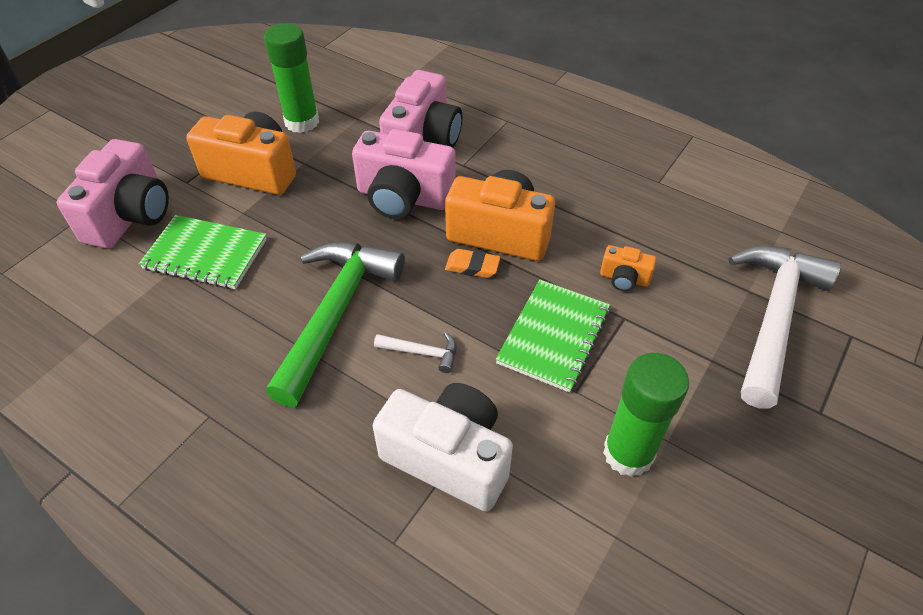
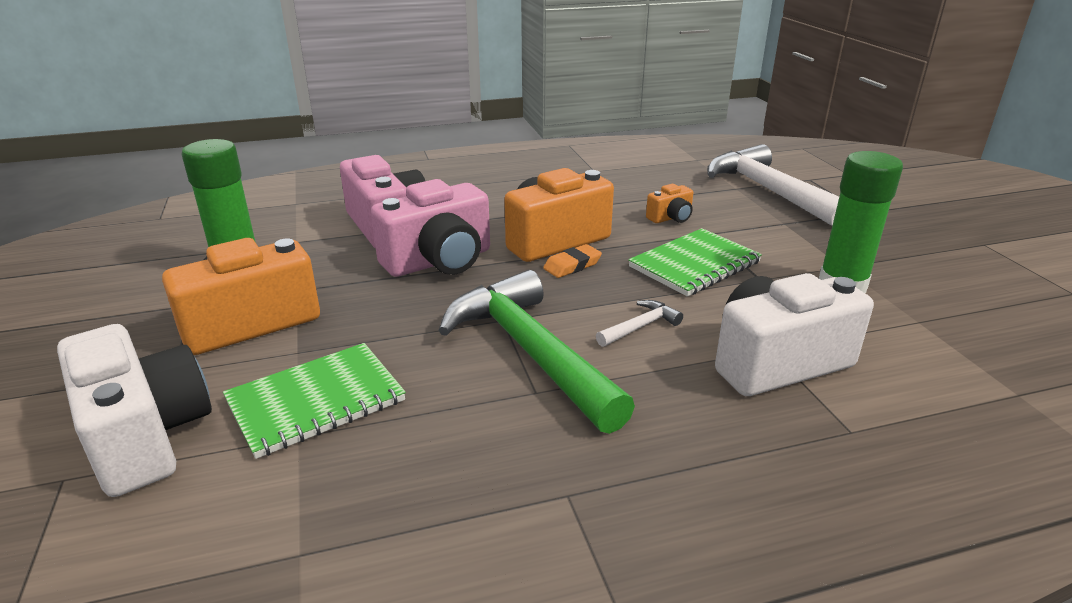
camera: 50 degrees left, 20 degrees down
(130, 216) = (146, 436): pink camera -> white camera
(553, 336) = (694, 265): green notebook -> green notebook turned 75 degrees clockwise

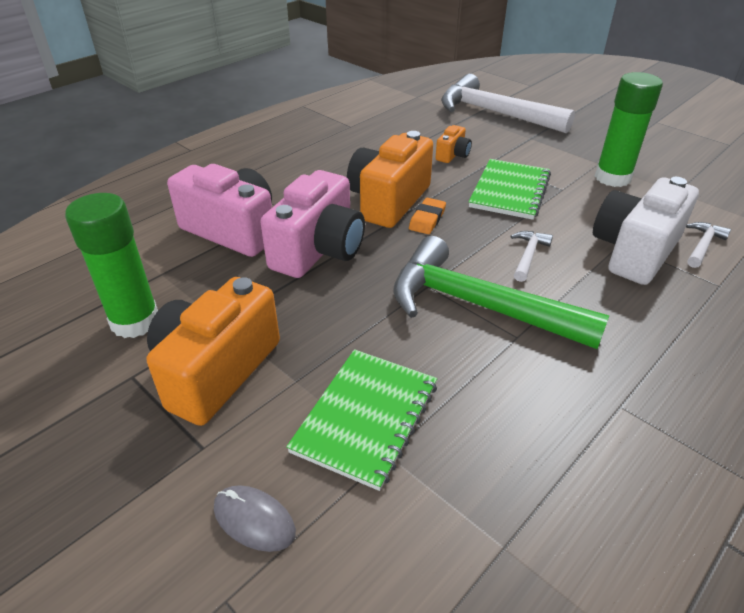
camera: 30 degrees left, 10 degrees up
(146, 436) = (254, 520): white camera -> grey mouse
(881, 385) = (702, 245): none -> white hammer

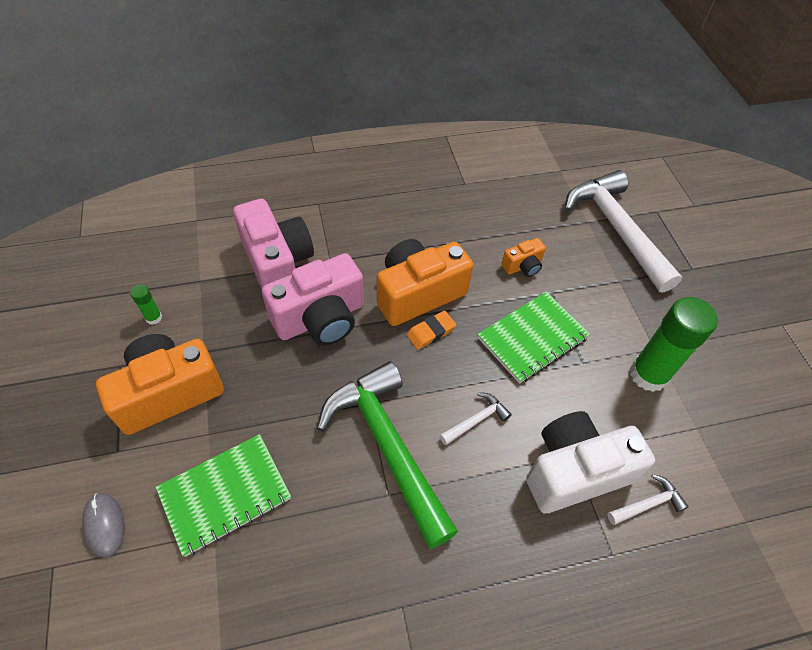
camera: 30 degrees right, 15 degrees up
(135, 321) = (154, 318): green glue stick -> green glue stick, size x0.43

